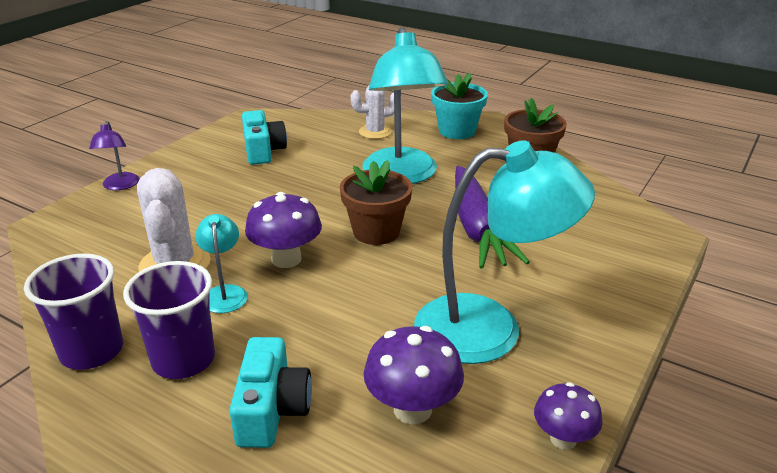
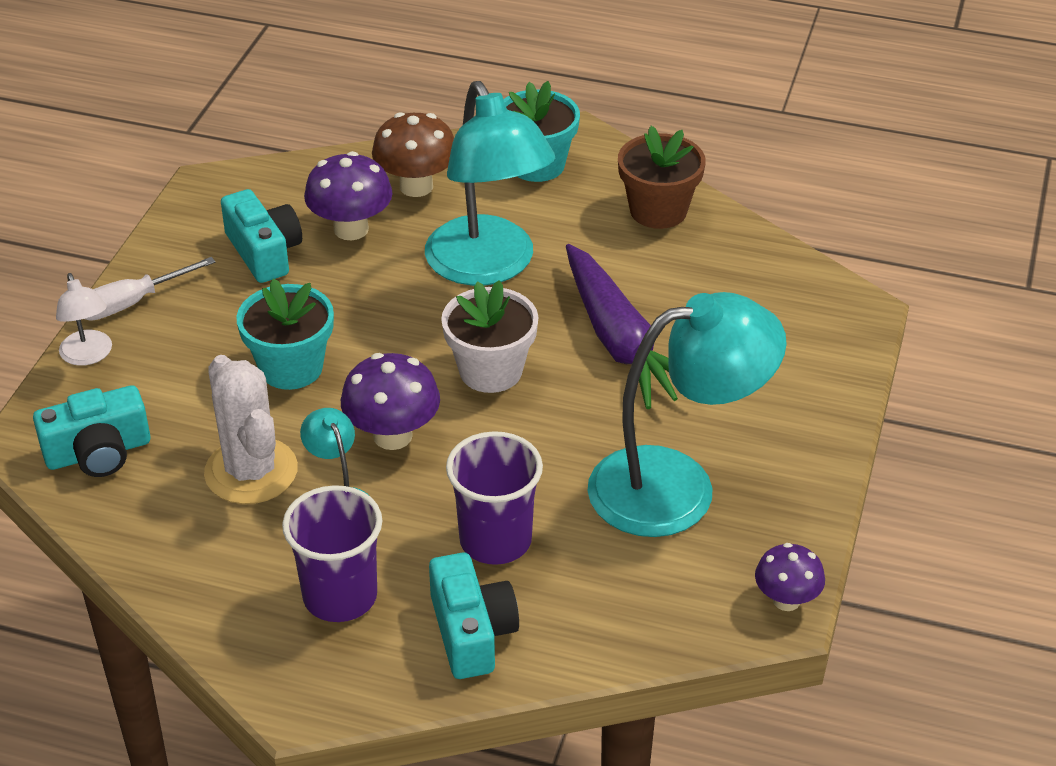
camera: 15 degrees left, 10 degrees up
(84, 237) = (98, 452): none -> turquoise camera
(92, 351) = (223, 608): purple cup -> purple cup (495, 540)
(120, 186) = (88, 356): purple lamp -> white lamp
(165, 164) = (131, 303): none -> white screwdriver
(241, 210) = (291, 368): none -> turquoise flower pot
(375, 132) = (416, 186): white cactus -> brown mushroom
(376, 232) = (490, 371): brown flower pot -> white flower pot
(412, 409) = (623, 600): purple mushroom -> purple mushroom (351, 229)

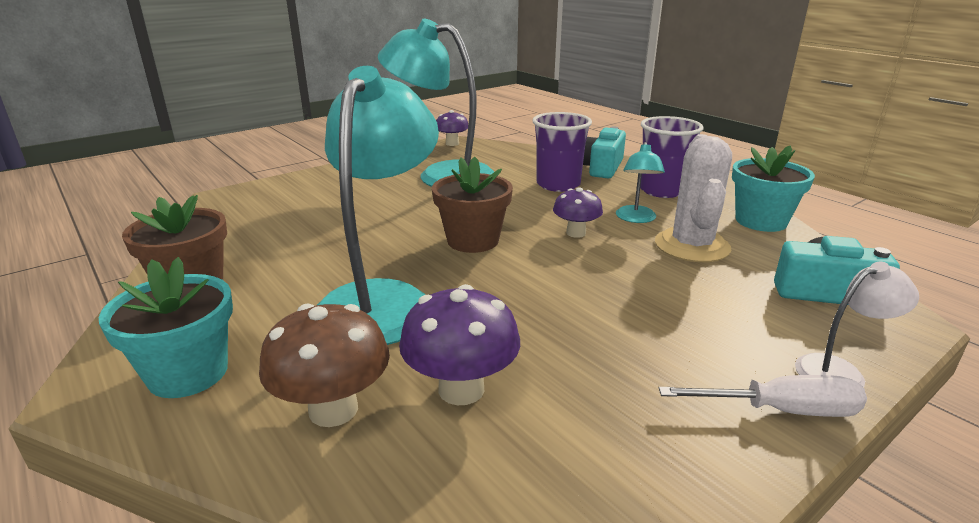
camera: 145 degrees left, 15 degrees down
(88, 356) = (840, 371): white lamp -> white lamp turned 60 degrees clockwise
(264, 252) = (582, 406): turquoise camera -> none
(291, 368) = (623, 290): turquoise flower pot -> turquoise flower pot (760, 221)
(392, 436) = (576, 233): purple mushroom -> purple mushroom, size x0.65
(490, 371) = (473, 240): white flower pot -> brown flower pot
(619, 341) = (370, 227): purple carrot -> none

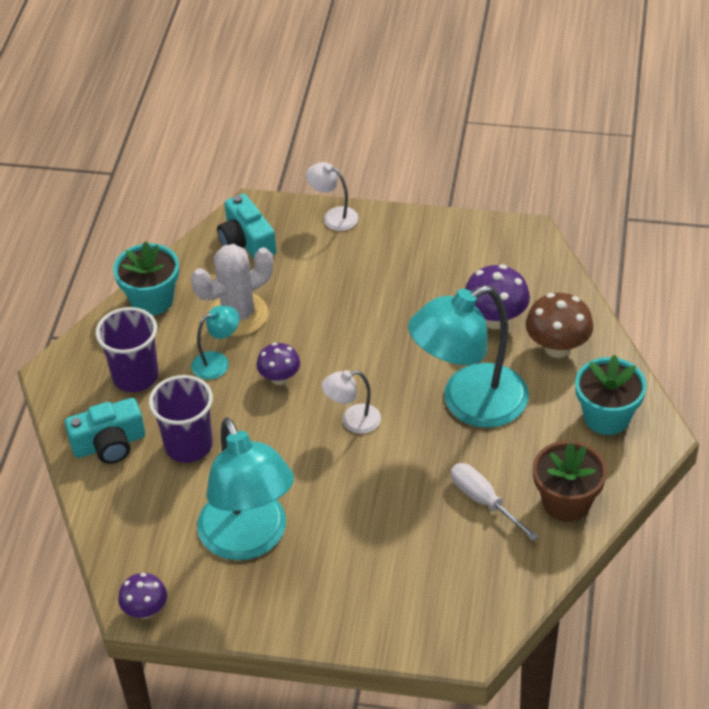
camera: 130 degrees left, 20 degrees up
(473, 240) = (353, 421): brown flower pot -> white lamp
(781, 410) = (389, 224): white screwdriver -> white screwdriver (483, 501)

